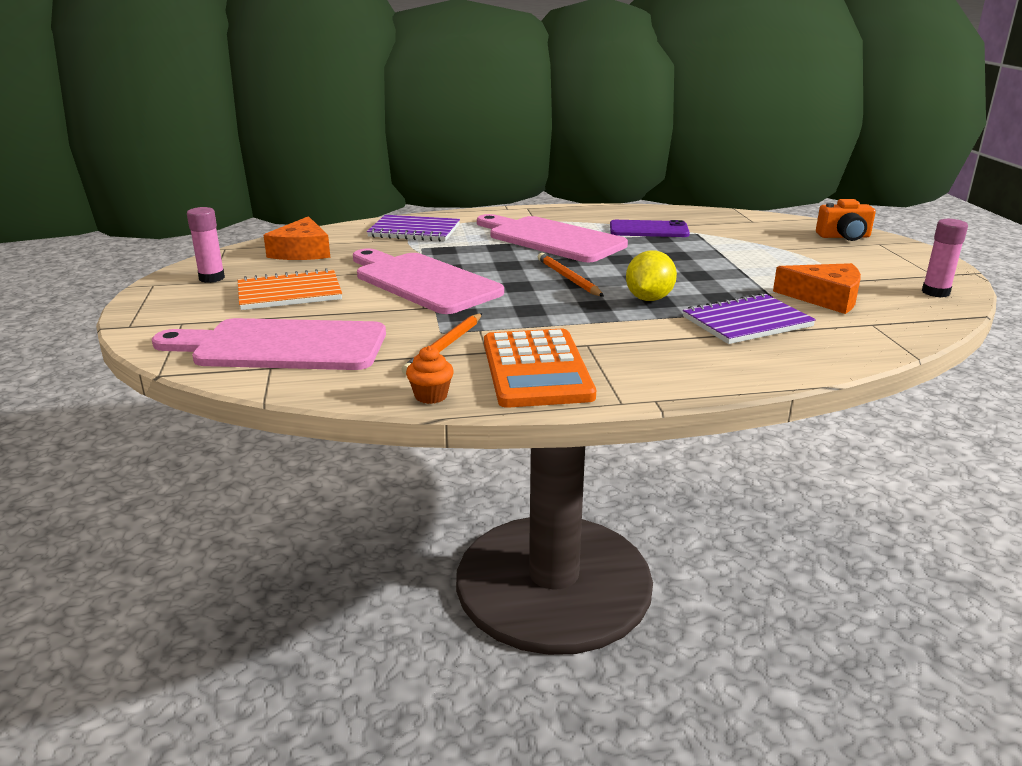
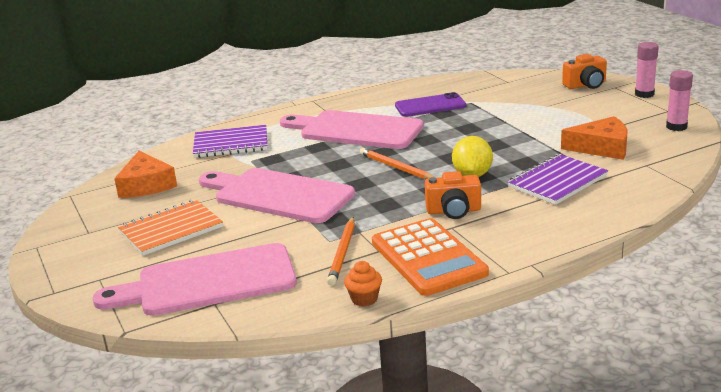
camera: 15 degrees left, 0 degrees up
(212, 278) = (86, 229): pink glue stick -> pink glue stick (644, 94)
(601, 329) = (453, 211): none -> orange camera

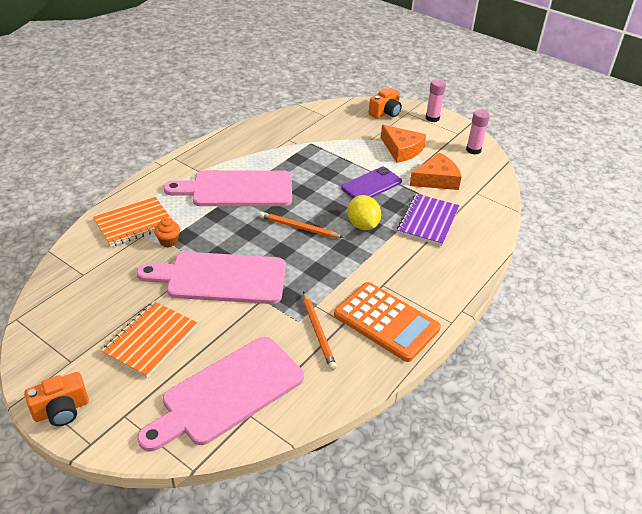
camera: 30 degrees left, 15 degrees up
(146, 185) = (87, 290): orange cheese -> orange cheese (402, 149)
(231, 144) = (134, 223): purple notebook -> orange notebook
(364, 299) = (367, 377): orange cupcake -> orange cupcake (168, 241)
(430, 106) = (280, 151): purple phone -> purple phone (371, 185)
(453, 211) = (373, 267): orange camera -> orange camera (61, 410)

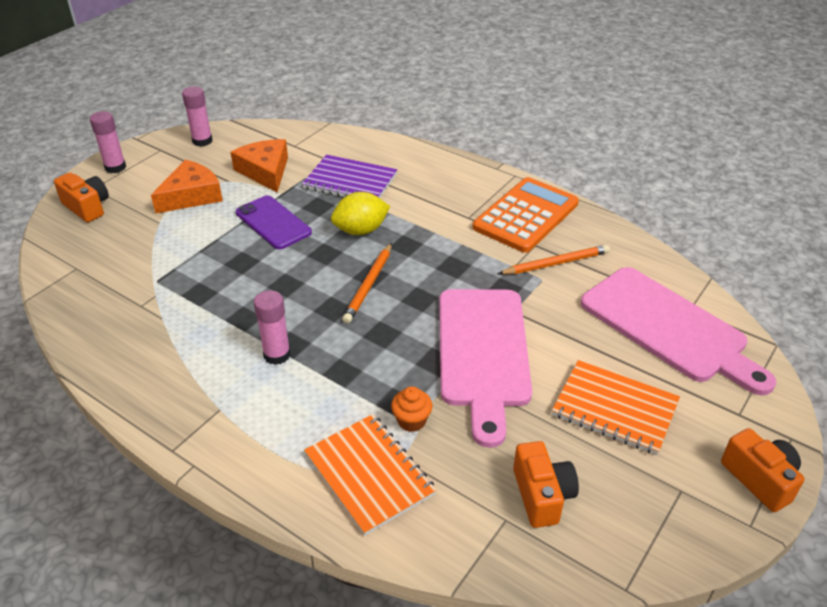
camera: 90 degrees left, 0 degrees up
(93, 292) = (542, 495): none -> orange camera
(237, 189) = (277, 355): pink cutting board -> pink glue stick

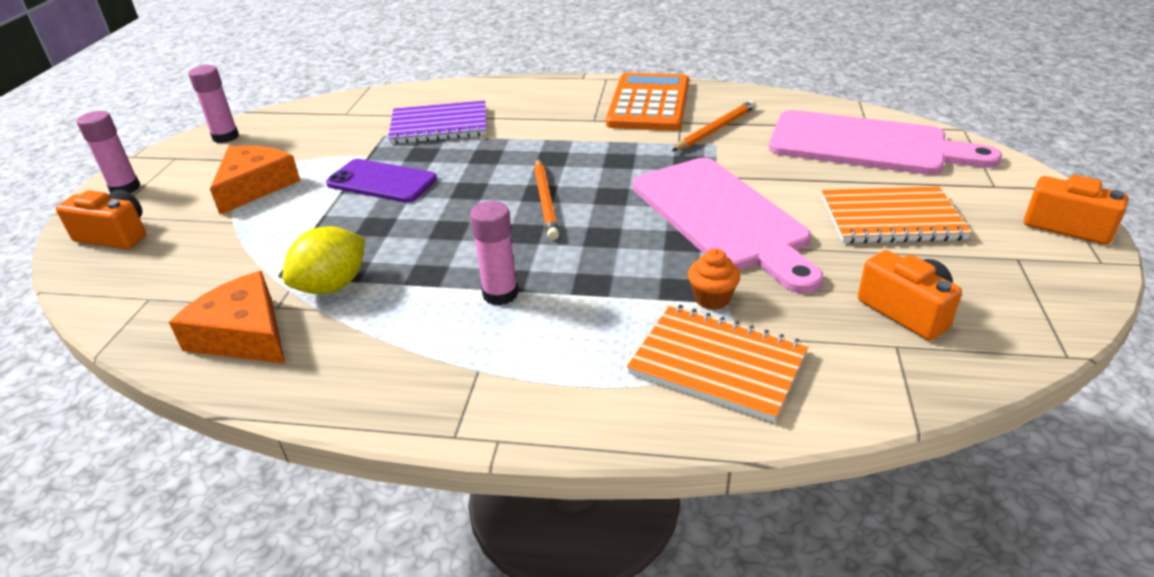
camera: 25 degrees left, 5 degrees down
(265, 171) = (330, 142): orange cheese -> orange cheese (243, 334)
(361, 230) = (491, 160): yellow lemon -> yellow lemon (332, 286)

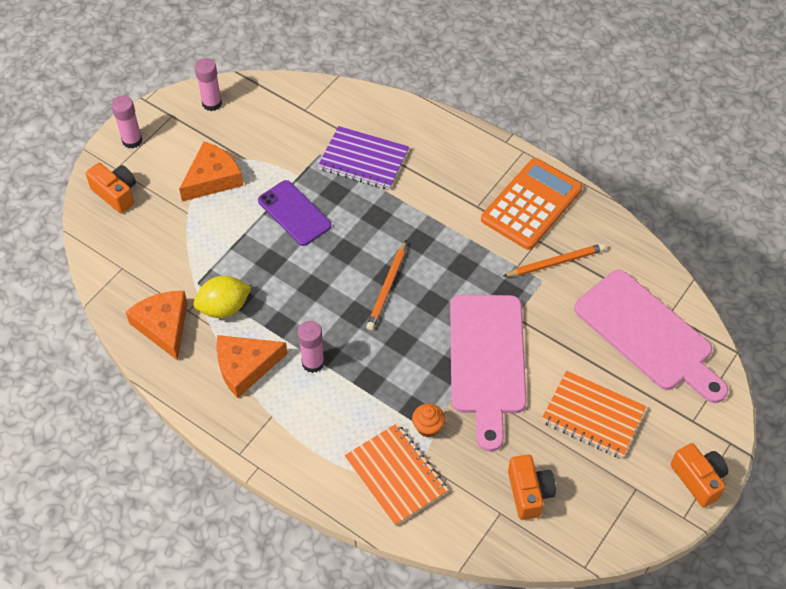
camera: 25 degrees right, 20 degrees up
(401, 332) = (245, 367): none -> orange cheese

